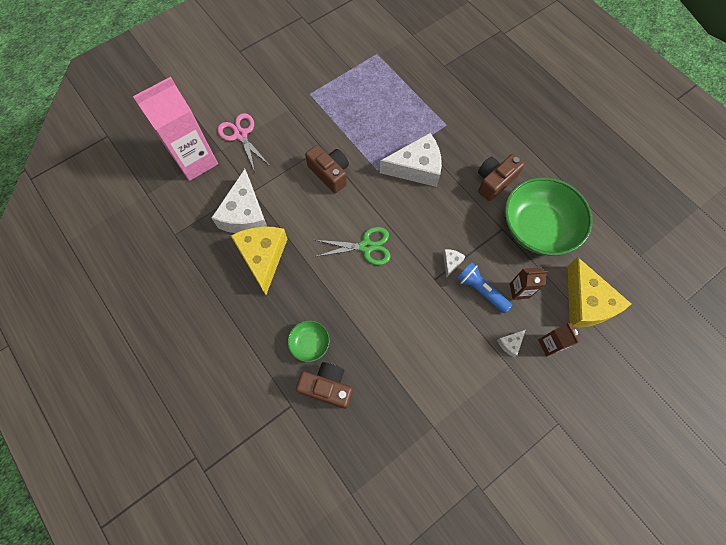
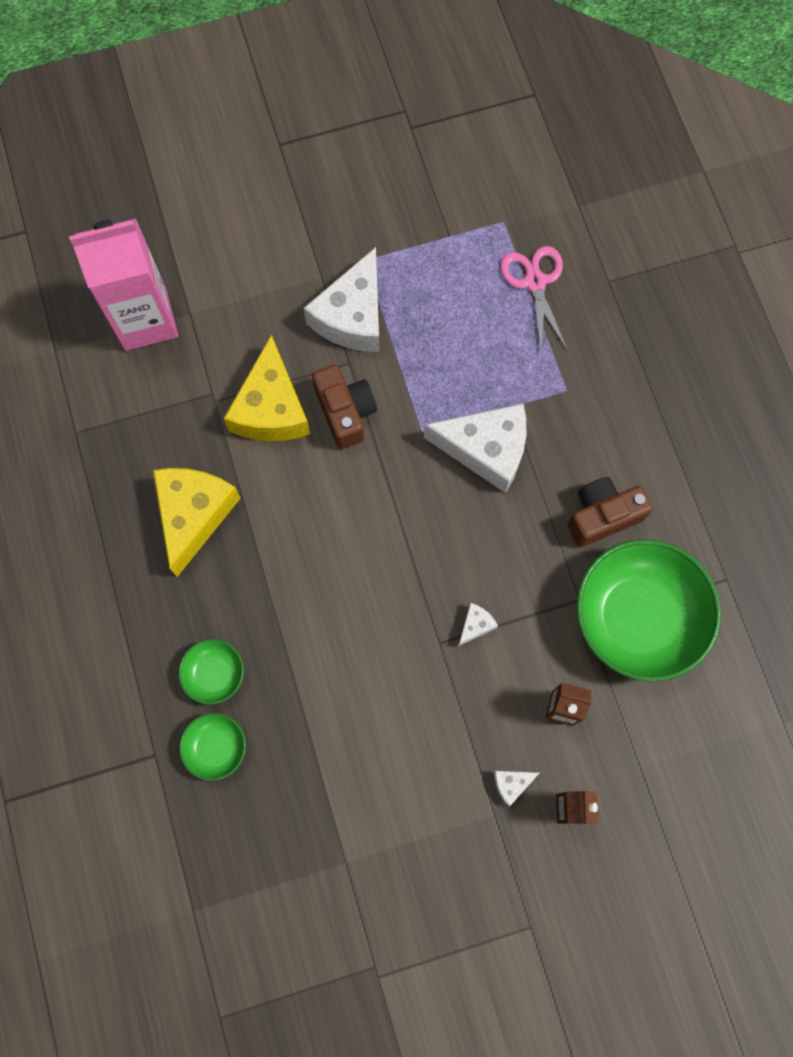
camera: 20 degrees right, 5 degrees up
(240, 135) = (230, 298): pink scissors -> pink scissors (535, 282)
(245, 214) = (191, 436): white cheese -> white cheese (352, 316)
(327, 387) = (216, 748): brown camera -> green bowl
(366, 246) = (355, 553): green scissors -> none
(480, 290) = (502, 686): blue flashlight -> none
(586, 302) = (658, 765): yellow cheese -> yellow cheese (271, 408)

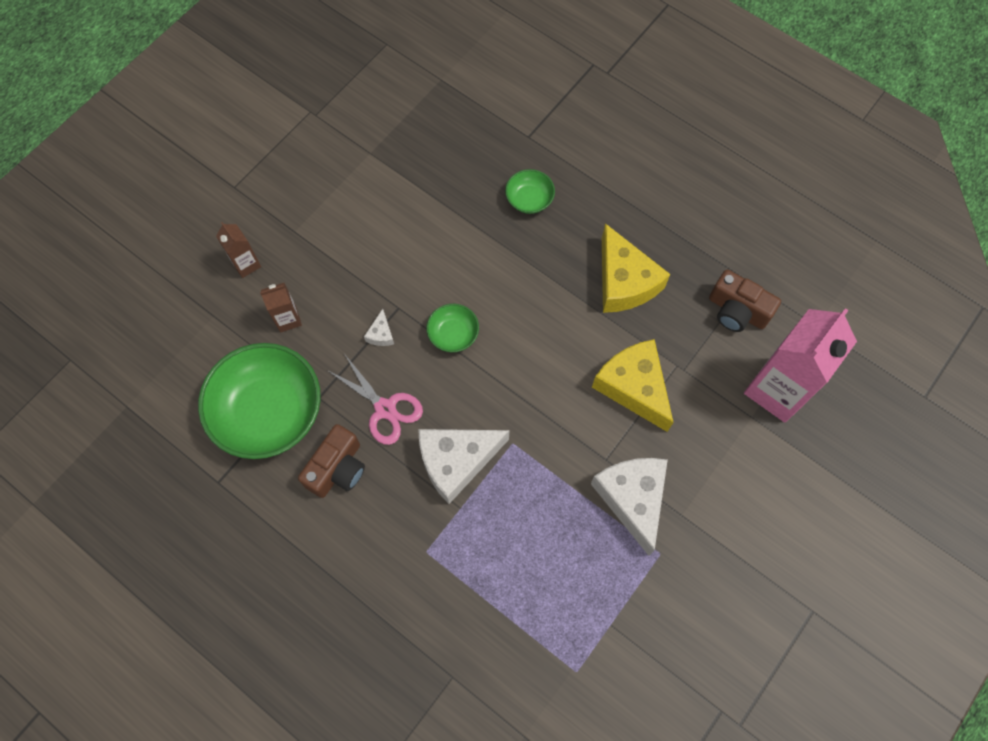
camera: 145 degrees right, 5 degrees down
(216, 748) = (495, 162): green bowl -> green bowl (453, 334)
(345, 412) = (579, 420): brown camera -> brown camera (737, 311)
(511, 784) = (294, 254): white cheese -> none
(535, 282) = (512, 631): pink scissors -> pink scissors (385, 409)

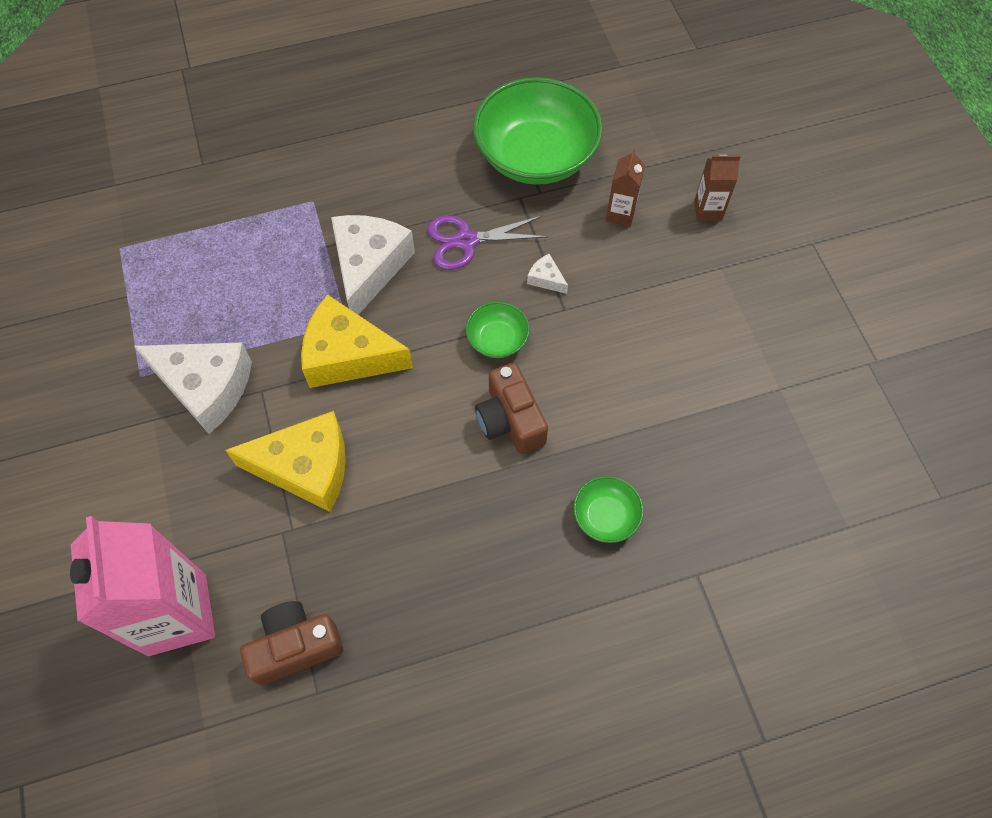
camera: 125 degrees right, 5 degrees down
(337, 468) = (440, 178): brown camera -> brown camera (510, 420)
(385, 409) = (466, 241): pink scissors -> purple scissors
(624, 281) = (427, 546): yellow cheese -> yellow cheese (348, 355)

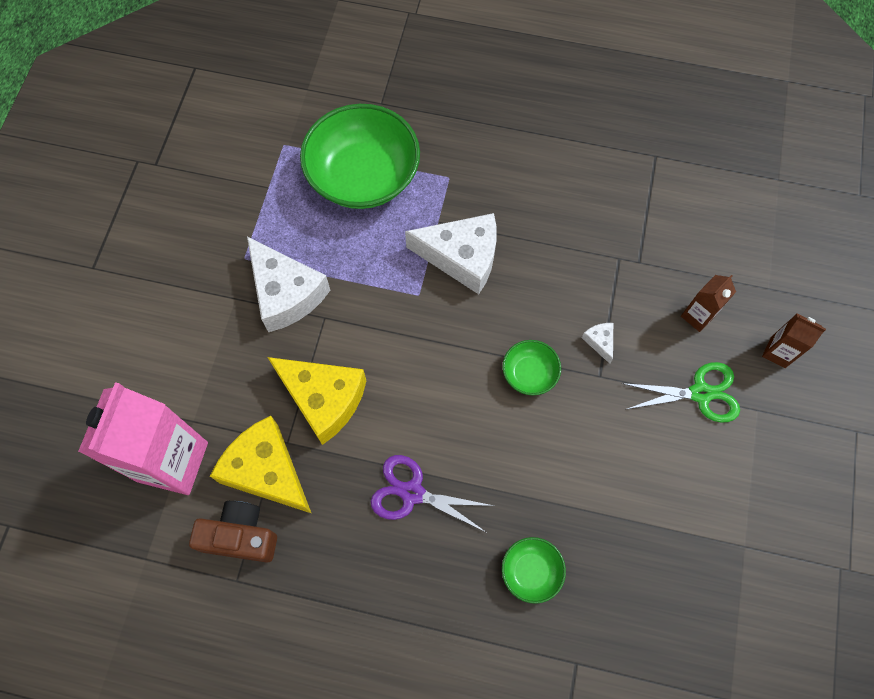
camera: 30 degrees right, 5 degrees up
(348, 355) = (405, 324): yellow cheese -> yellow cheese (267, 471)
(369, 267) = (462, 257): white cheese -> white cheese turned 60 degrees clockwise
(466, 241) = (552, 274): purple scissors -> purple scissors (412, 493)
(510, 420) = (501, 447): brown camera -> none
(536, 156) = (654, 227): green bowl -> green bowl (363, 176)
(663, 278) = (700, 393): none -> green scissors

